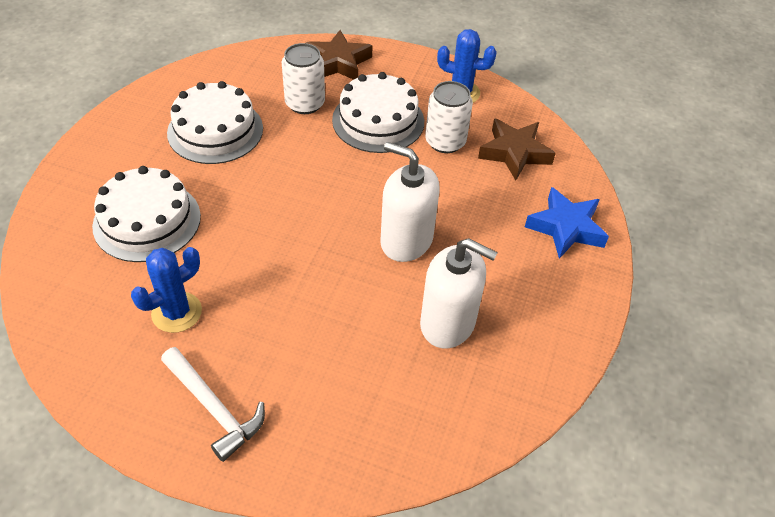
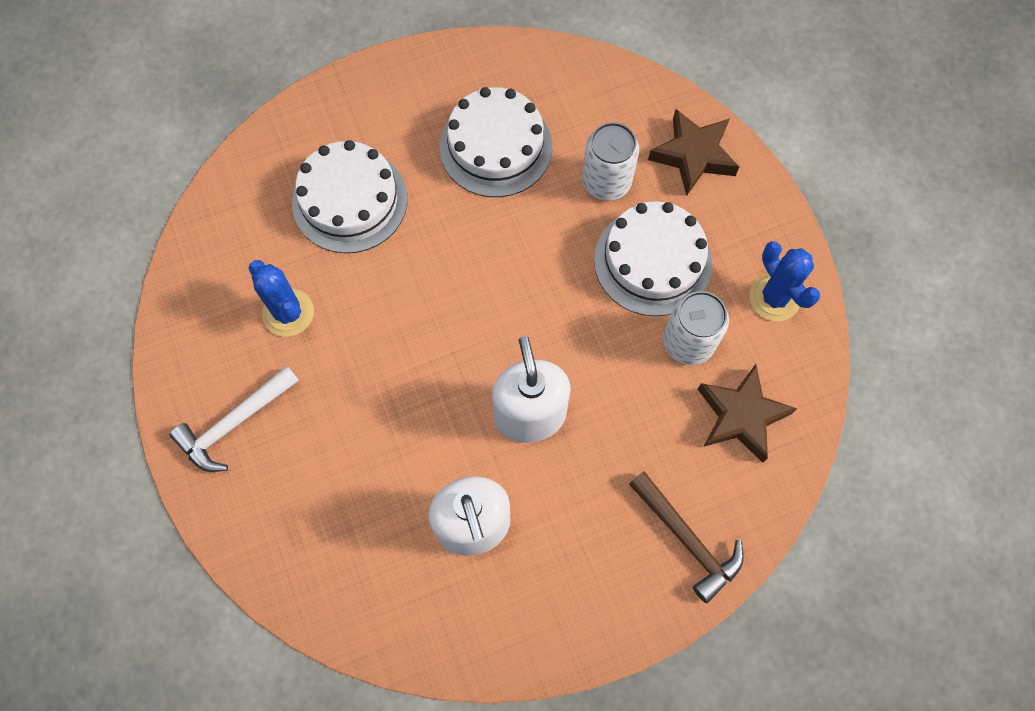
camera: 50 degrees right, 20 degrees up
(177, 312) = (288, 313): blue cactus -> blue cactus turned 45 degrees clockwise
(214, 408) = (234, 424): white hammer -> white hammer turned 45 degrees clockwise
(566, 228) = (687, 540): blue star -> brown hammer

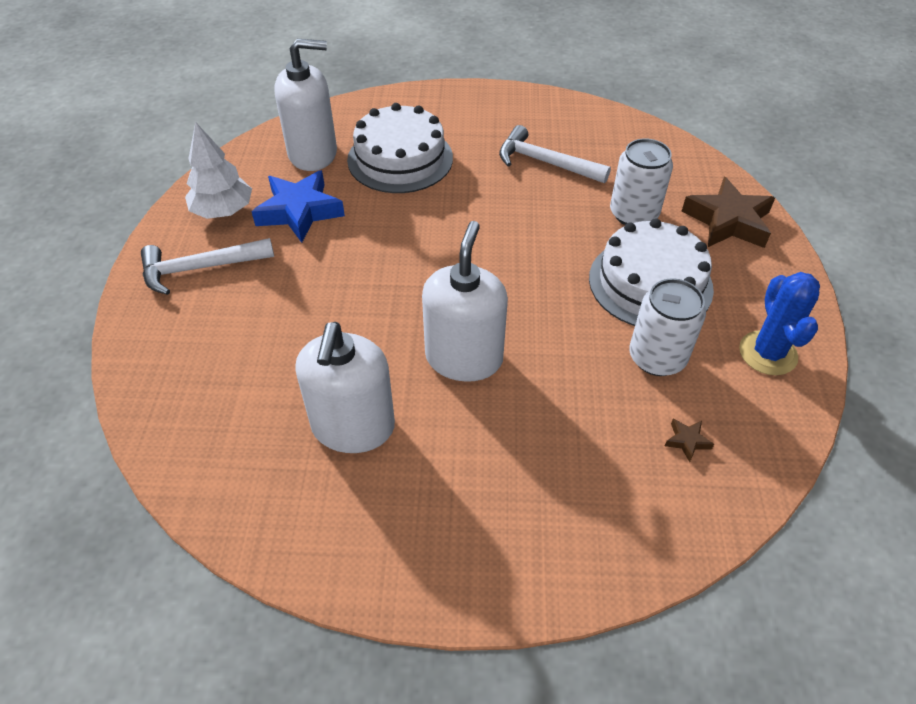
camera: 25 degrees right, 20 degrees down
(211, 345) = (223, 211): none -> white tree
(256, 230) = (313, 154): none -> white soap dispenser
(288, 313) = (299, 211): blue cactus -> blue star
(495, 146) = (545, 162): white cake -> white hammer
(687, 540) = (571, 534): brown hammer -> none
(741, 416) = (687, 441): brown star -> brown star, size x0.41

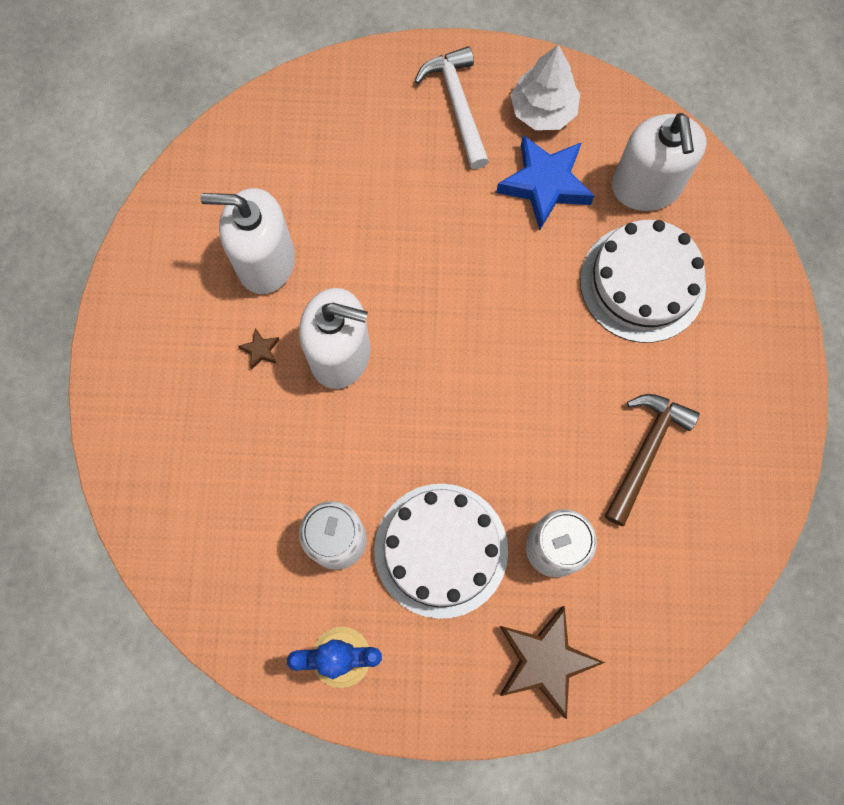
camera: 90 degrees right, 25 degrees up
(545, 162) = (645, 451): white hammer -> brown hammer
(687, 441) = (239, 552): brown star -> brown star (260, 350)

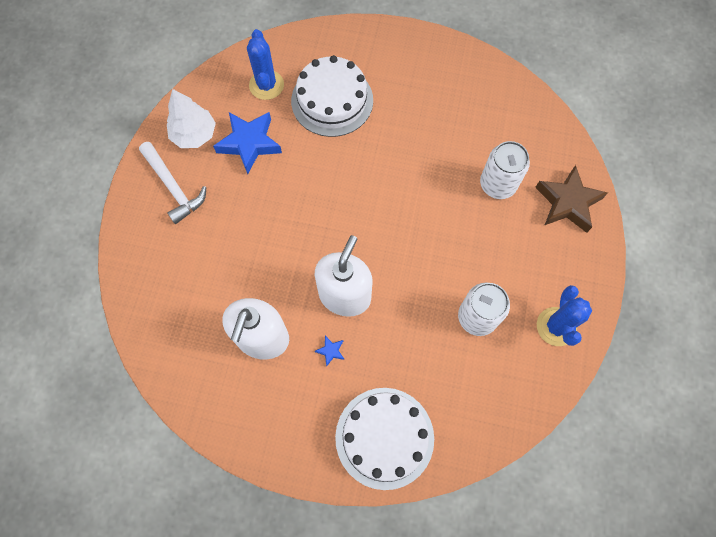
camera: 80 degrees left, 5 degrees down
(260, 350) = (331, 351): brown star -> blue star
(441, 550) = (491, 252): white cake -> white cake (384, 437)
(457, 104) = (174, 187): white hammer -> white hammer turned 120 degrees counterclockwise
(645, 451) = (443, 121): brown hammer -> none
(646, 187) = (266, 85): white soap dispenser -> blue cactus

